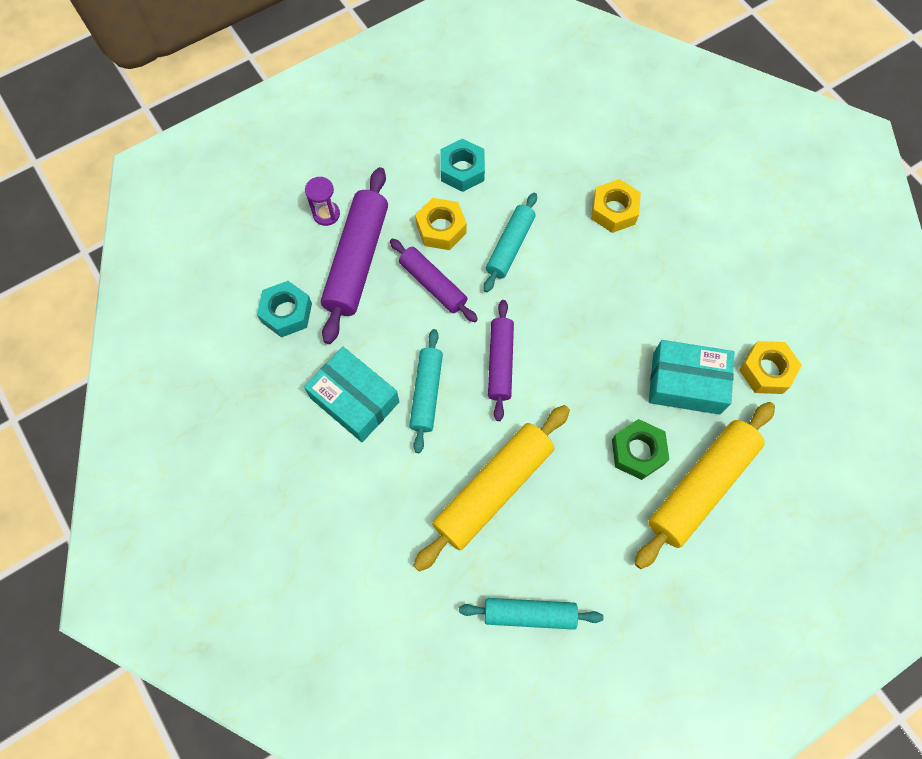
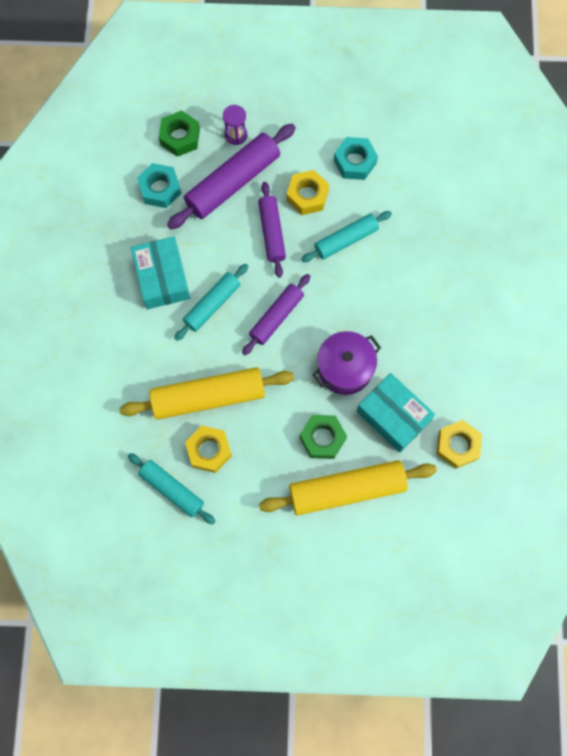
camera: 35 degrees right, 5 degrees up
(270, 250) = (180, 137): none -> green nut
(605, 368) = (345, 368): none -> purple pot
(614, 210) = (441, 261): yellow nut -> yellow nut (209, 450)

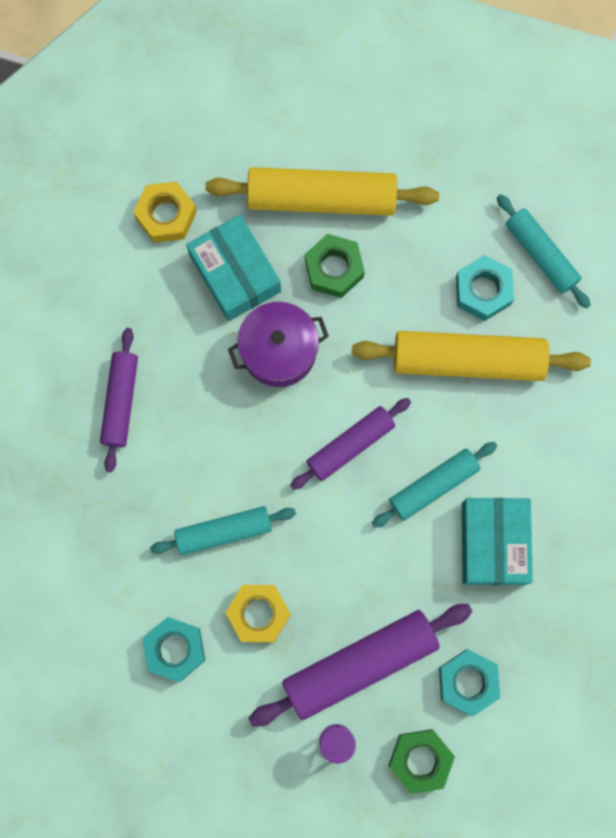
camera: 165 degrees left, 5 degrees up
(209, 450) = (483, 291): yellow nut -> turquoise nut
(272, 232) = (324, 570): purple rolling pin -> purple rolling pin (120, 401)

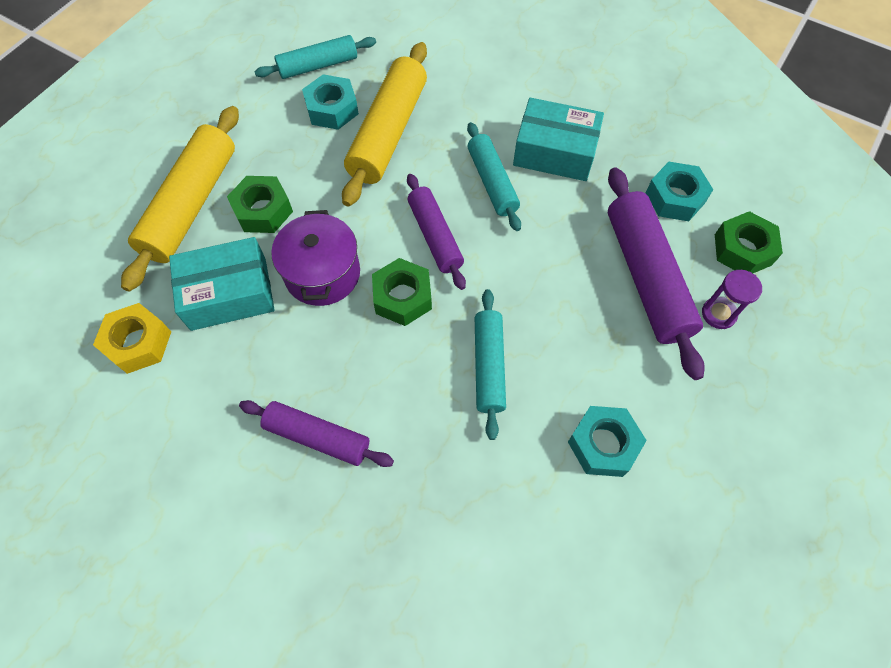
camera: 75 degrees left, 15 degrees down
(258, 614) = (580, 353): yellow nut -> none
(274, 433) = (402, 297): none -> green nut

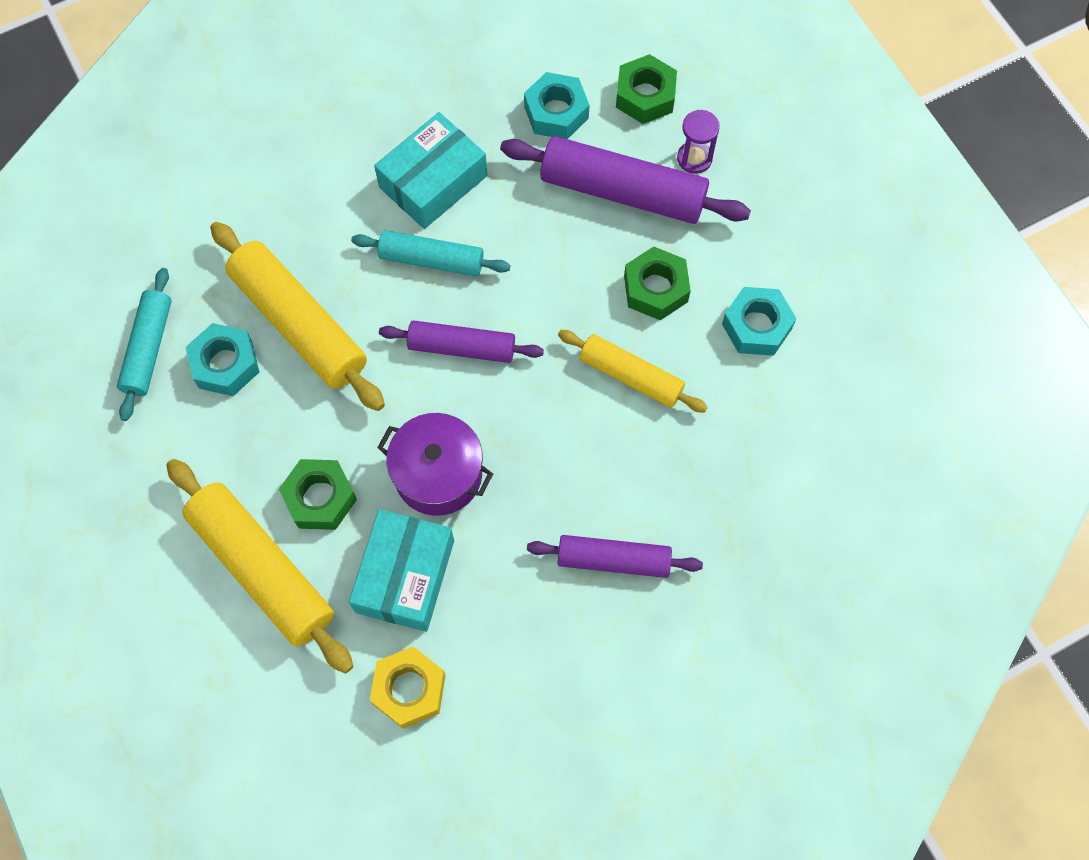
camera: 60 degrees left, 5 degrees up
(317, 437) = (613, 560): purple rolling pin -> purple rolling pin turned 45 degrees clockwise
(402, 297) = (512, 413): green nut -> green nut (655, 289)
(489, 366) = (631, 376): turquoise rolling pin -> yellow rolling pin

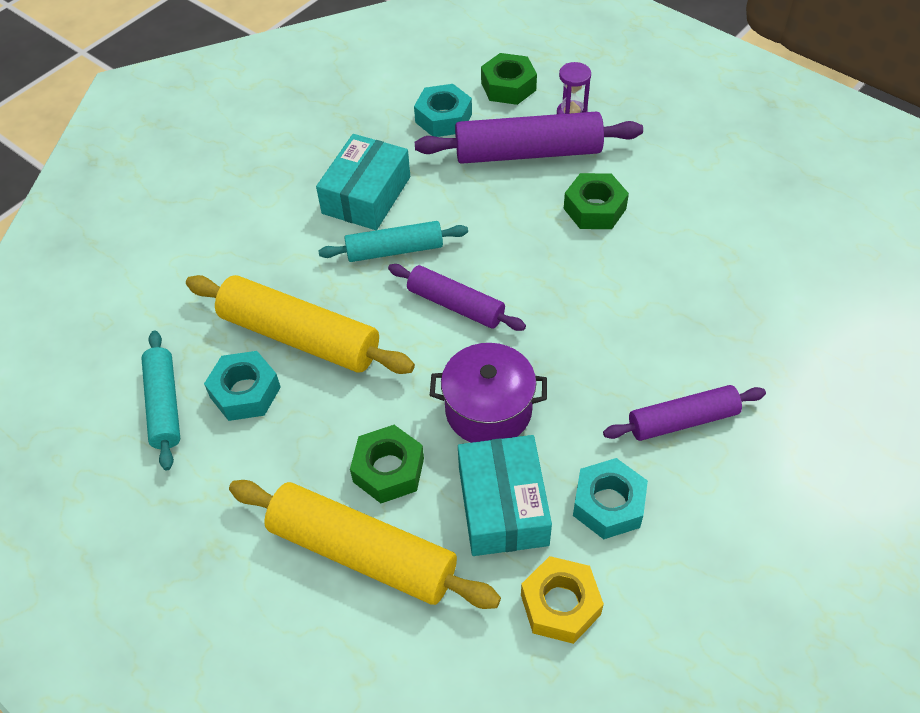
camera: 20 degrees left, 15 degrees down
(461, 347) = (455, 305): purple rolling pin -> purple rolling pin turned 45 degrees clockwise
(631, 376) = (612, 276): yellow rolling pin -> none
(757, 326) = (691, 207): turquoise nut -> turquoise nut (608, 504)

